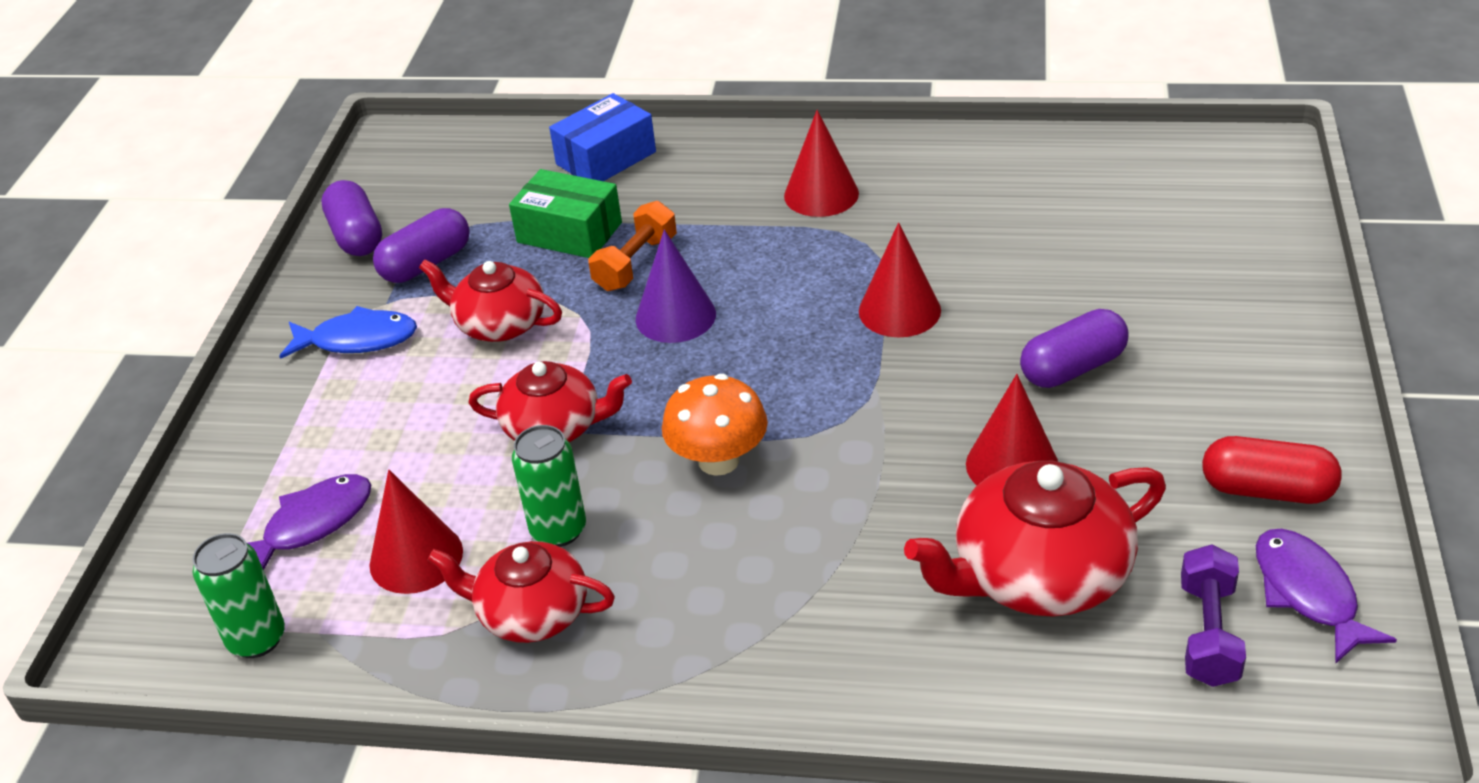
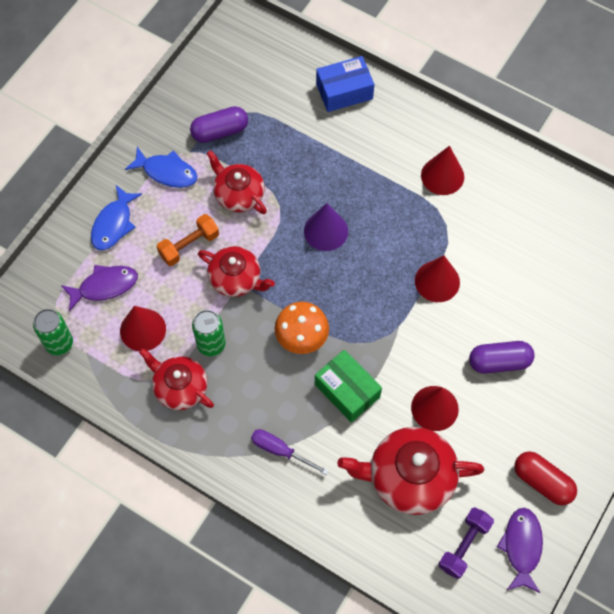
camera: 20 degrees right, 25 degrees up
(291, 436) = (114, 224): none -> blue fish
(357, 236) = (193, 92): purple capsule -> none
(569, 232) = (300, 142): green box -> green box (347, 390)
(635, 263) = (323, 182): orange dumbbell -> orange dumbbell (189, 245)
(778, 631) = (280, 451): none -> purple screwdriver

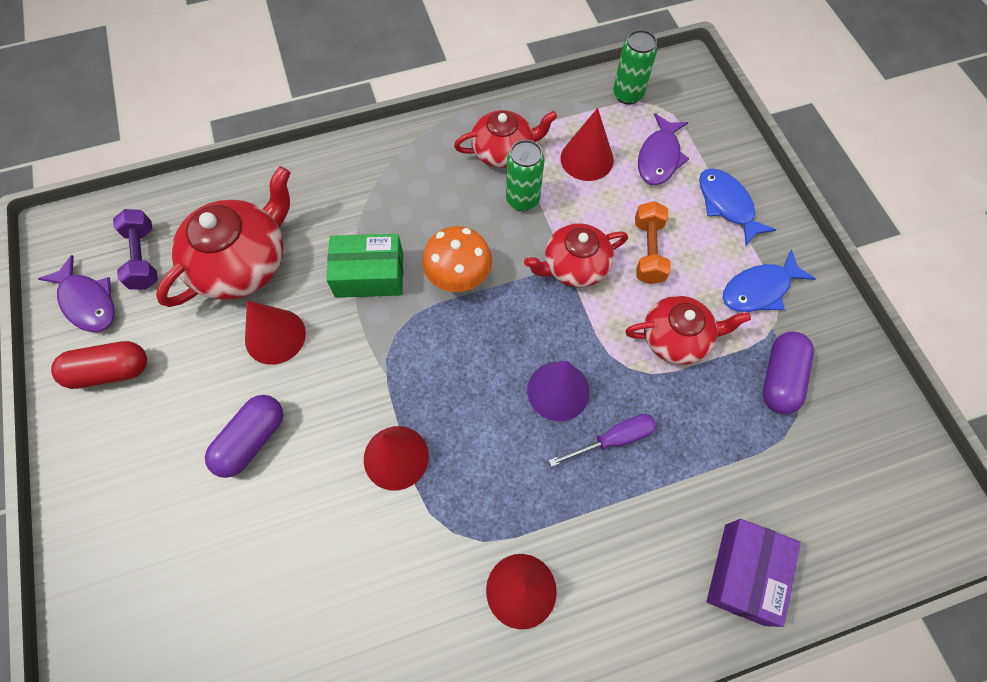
camera: 130 degrees right, 0 degrees up
(280, 451) = (372, 183): purple screwdriver -> purple screwdriver (613, 439)
(344, 91) = (744, 573): blue box -> purple box

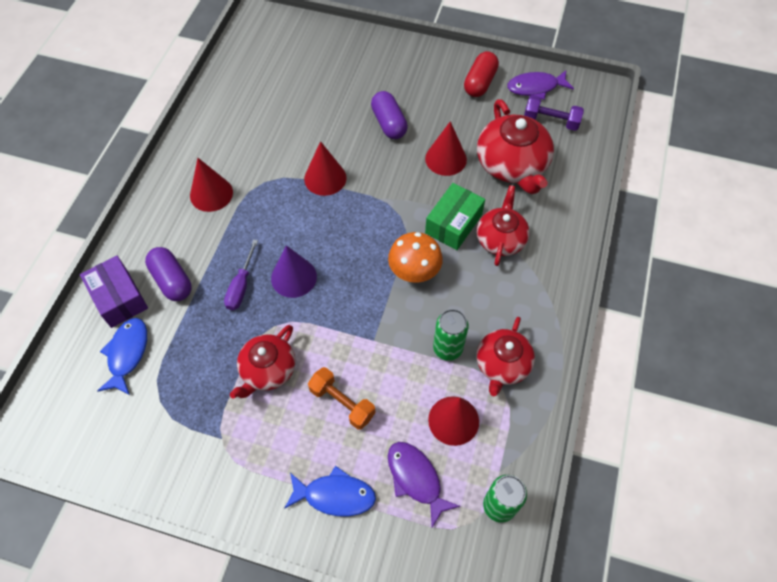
camera: 125 degrees right, 5 degrees down
(574, 266) = (368, 345): red teapot -> red teapot (500, 238)
(759, 289) = (253, 456): blue fish -> blue fish (127, 354)
(780, 378) = (188, 412): purple capsule -> purple capsule (172, 280)

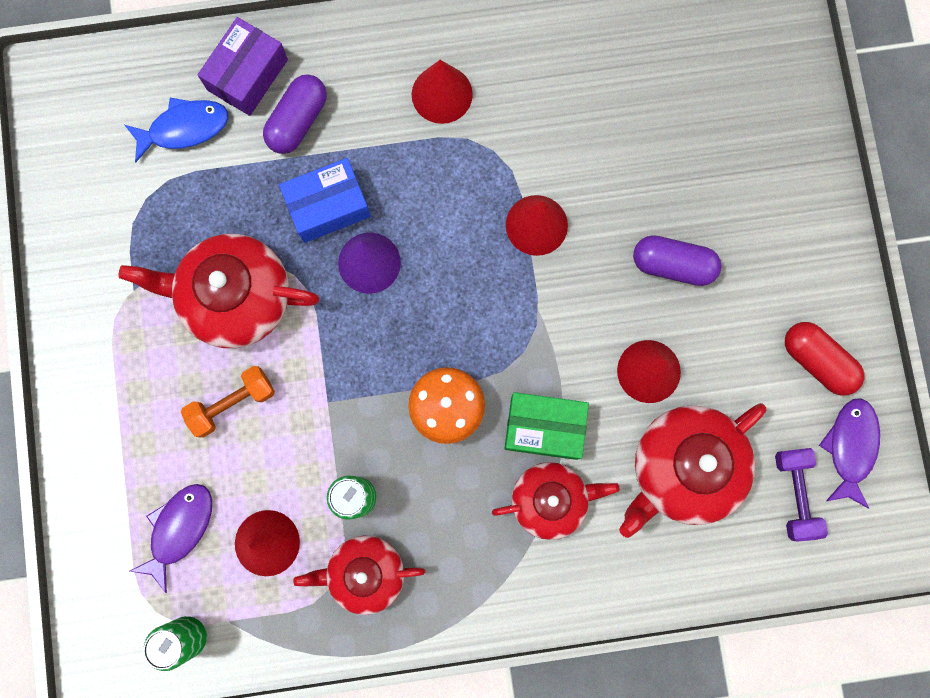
camera: 65 degrees right, 20 degrees up
(241, 286) = (328, 206): purple screwdriver -> blue box
(267, 370) = (234, 297): red teapot -> red teapot, size x1.54
(335, 495) = (123, 448): blue fish -> none
(342, 403) = (232, 403): orange dumbbell -> orange dumbbell turned 45 degrees clockwise
(389, 123) = (673, 265): purple capsule -> purple capsule turned 60 degrees clockwise
(480, 83) = (817, 361): red capsule -> red capsule turned 45 degrees clockwise
(535, 87) = (850, 447): purple fish -> purple fish turned 45 degrees clockwise

